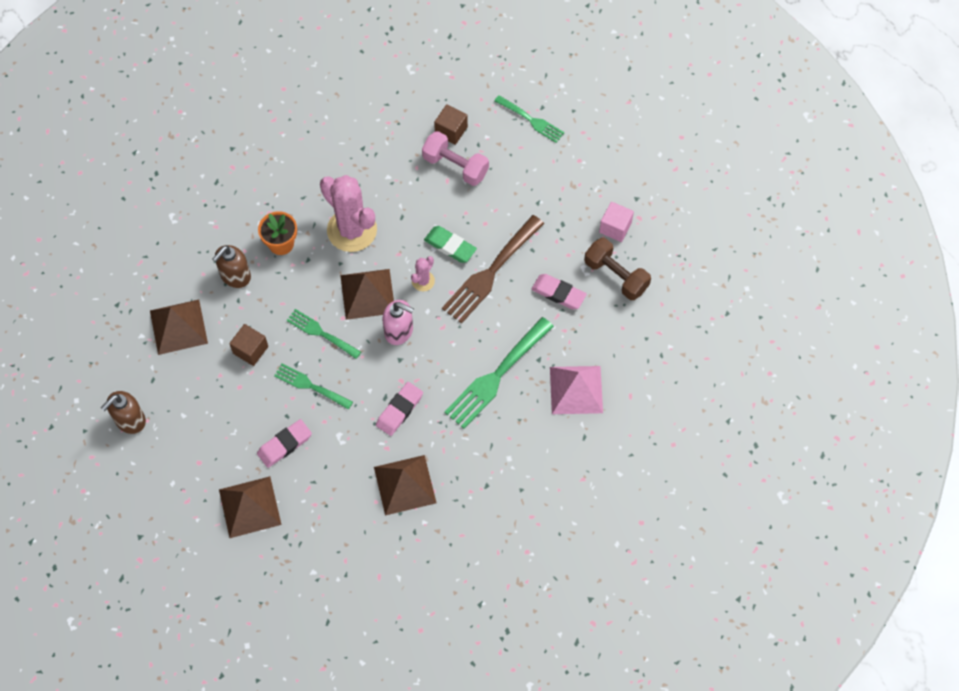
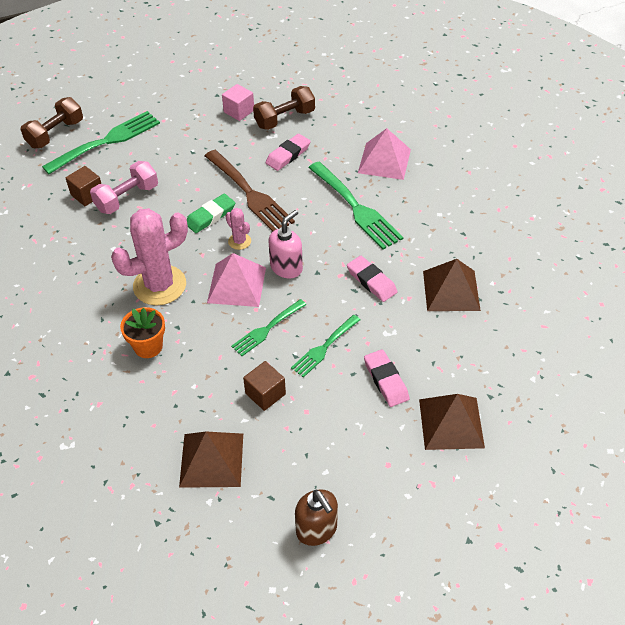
camera: 75 degrees left, 15 degrees down
(235, 276) = (169, 394): brown soap dispenser -> none
(367, 294) = (236, 285): brown pyramid -> pink pyramid
(529, 71) = (55, 134): none -> brown dumbbell
(531, 120) = (107, 141): green fork -> green fork, size x1.69

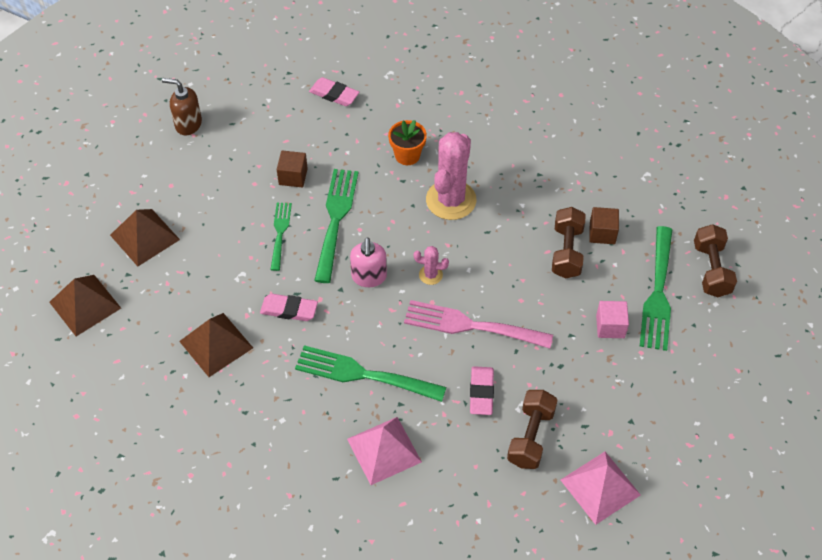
camera: 140 degrees right, 5 degrees up
(127, 198) = (566, 252): pink dumbbell -> brown dumbbell
(210, 216) = (479, 281): green eraser -> none
(212, 460) = (289, 120): brown pyramid -> brown pyramid (85, 305)
(236, 285) = (393, 238): pink pyramid -> pink pyramid (600, 487)
(239, 111) = (585, 414): pink cube -> pink cube (610, 326)
(250, 194) = (470, 326): brown fork -> pink fork
(267, 329) = (335, 219): green fork -> green fork, size x1.69
(386, 380) = (214, 238): pink eraser -> pink eraser (334, 94)

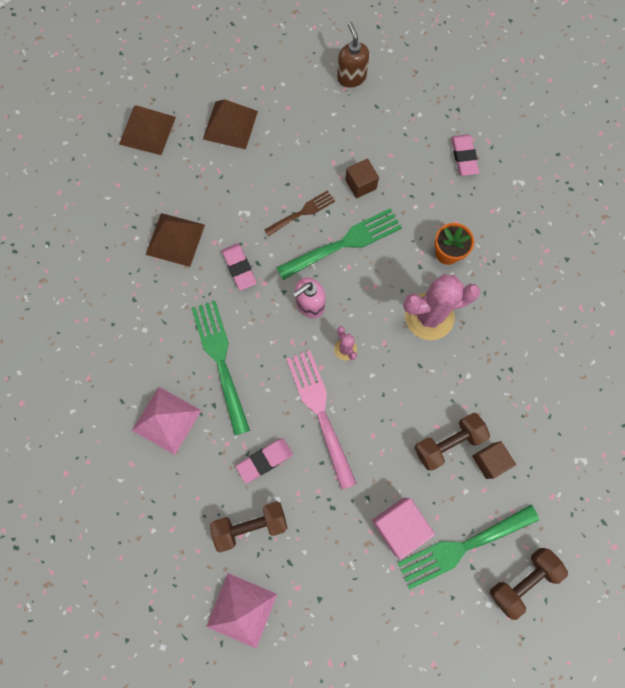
camera: 55 degrees right, 20 degrees up
(280, 233) = (302, 212): green fork -> brown fork
(610, 326) = (399, 526): pink cube -> pink cube, size x1.51

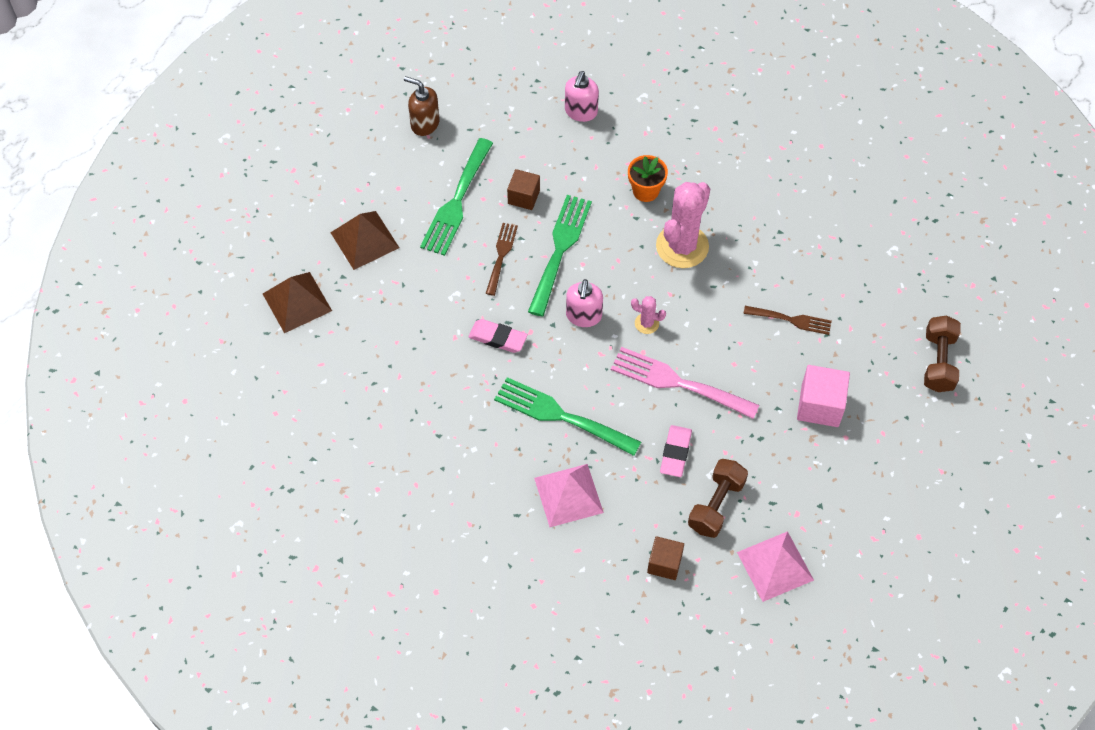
camera: 45 degrees left, 15 degrees down
(175, 239) = (420, 362): brown pyramid -> none
(448, 442) = (791, 320): brown dumbbell -> brown fork
(462, 547) = (877, 379): green fork -> green fork (457, 202)
(463, 157) = (581, 112): pink eraser -> pink soap dispenser
(489, 460) = (832, 305): brown cube -> brown cube (664, 563)

